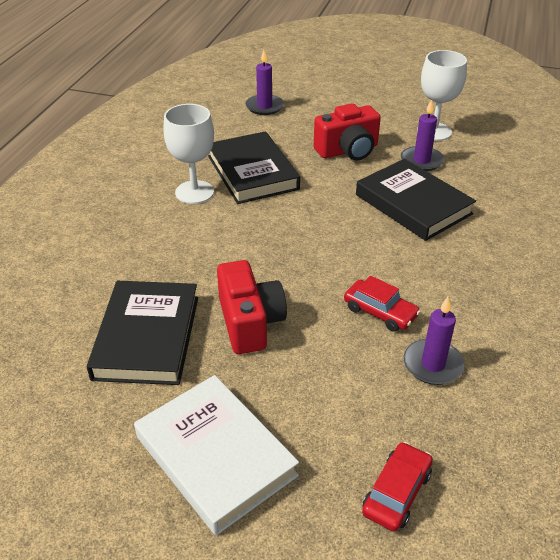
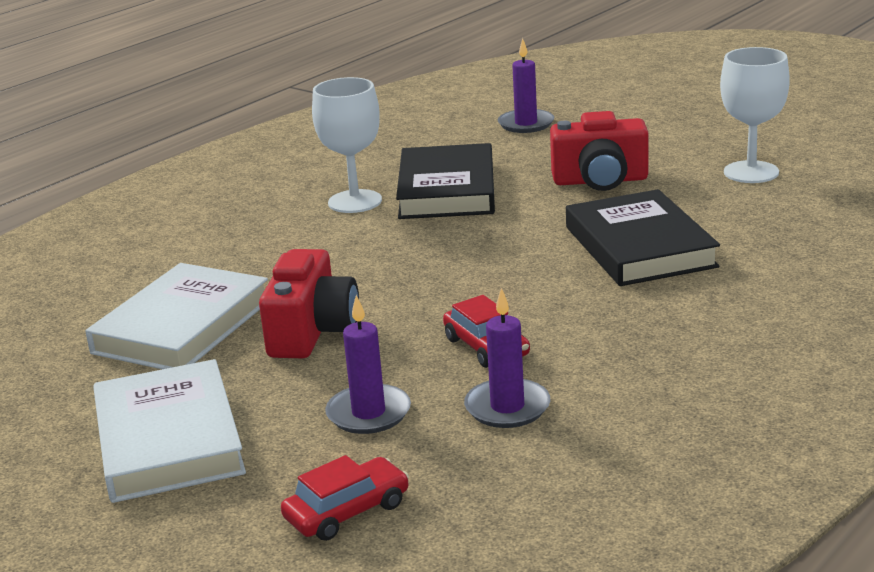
camera: 25 degrees right, 15 degrees down
(147, 337) = (182, 326): black book -> white book
(421, 161) = (699, 202): purple candle -> purple candle (368, 413)

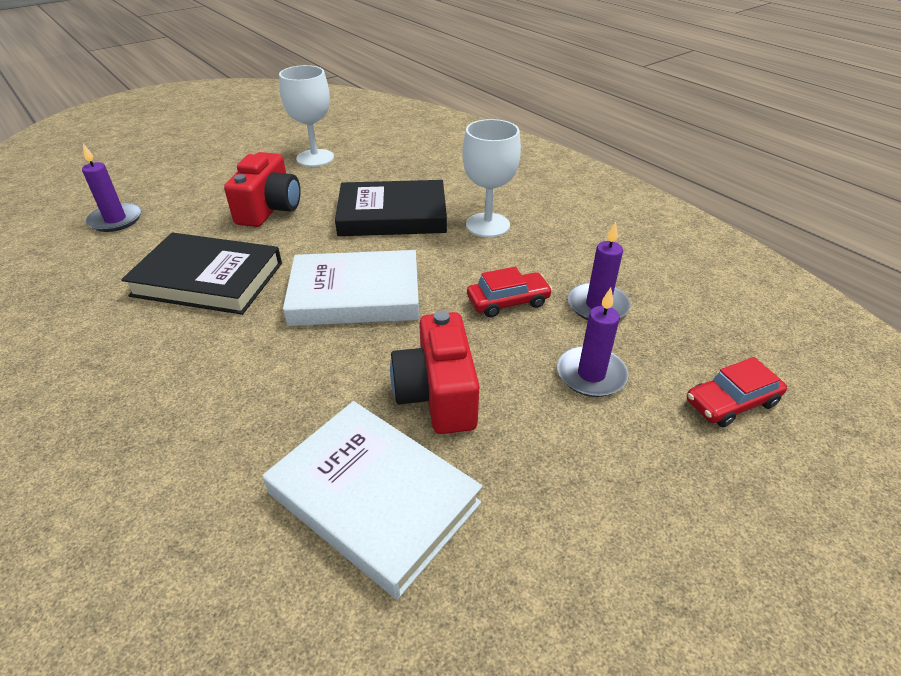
camera: 80 degrees left, 15 degrees up
(168, 440) = (612, 519): white book -> white book (355, 295)
(312, 332) = (437, 394): red camera -> red camera turned 120 degrees counterclockwise
(347, 511) = (731, 402): red car -> red car turned 90 degrees counterclockwise
(355, 201) = (174, 336): white goblet -> white goblet (487, 225)

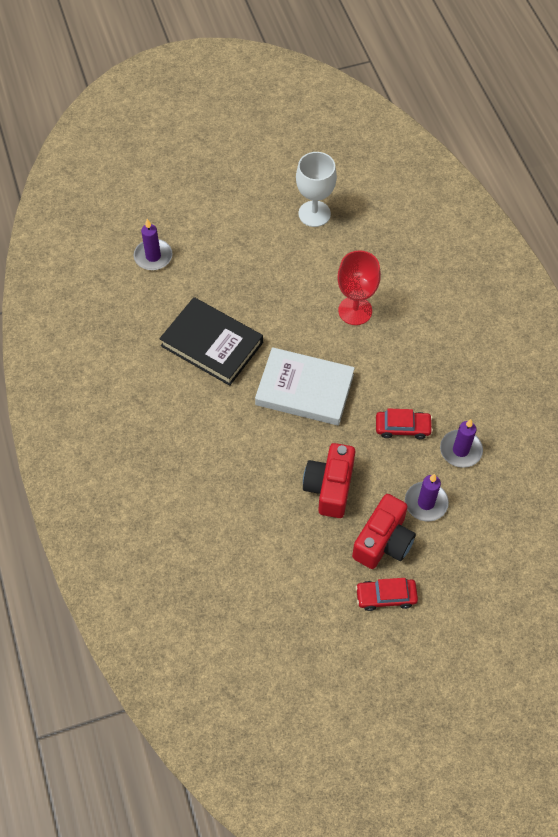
camera: 20 degrees right, 20 degrees up
(269, 209) = (265, 276): red camera -> red camera (383, 541)
(374, 498) = (275, 540): white book -> none
(392, 215) = (355, 311): black book -> red goblet
(487, 225) = (422, 344): white goblet -> none
(731, 402) = (497, 549): red car -> red car (386, 596)

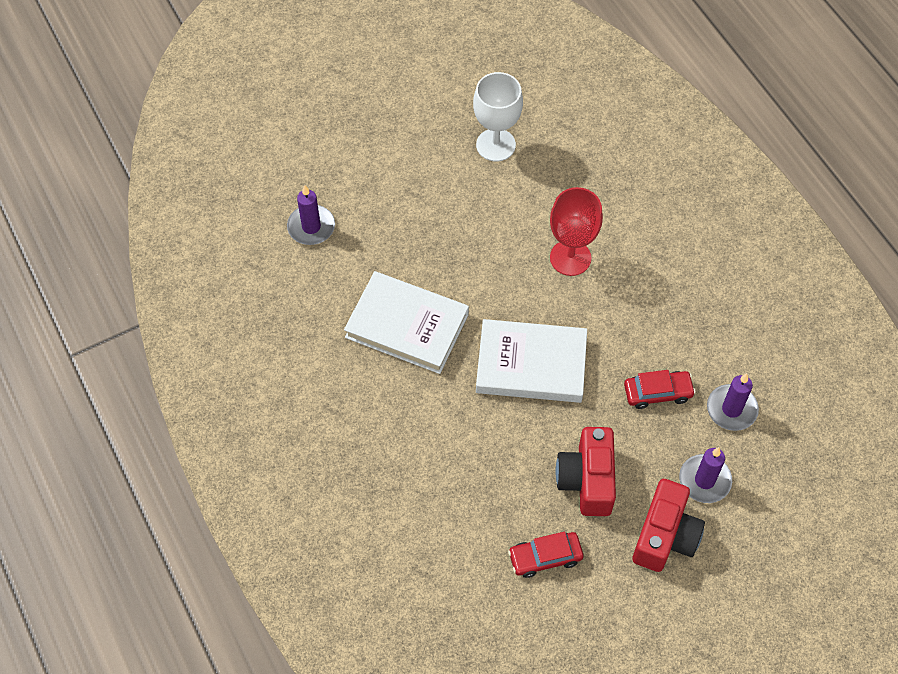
camera: 10 degrees left, 0 degrees up
(212, 344) = (407, 326): black book -> white book
(386, 596) = (682, 602): red car -> red car (545, 557)

